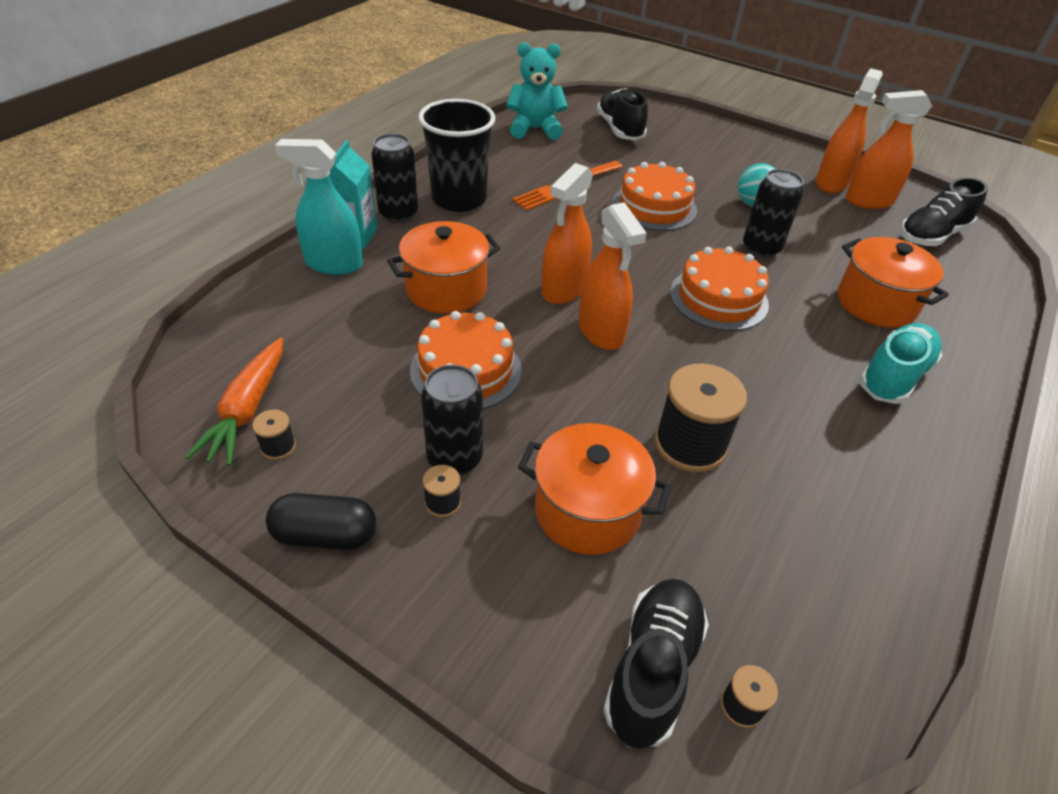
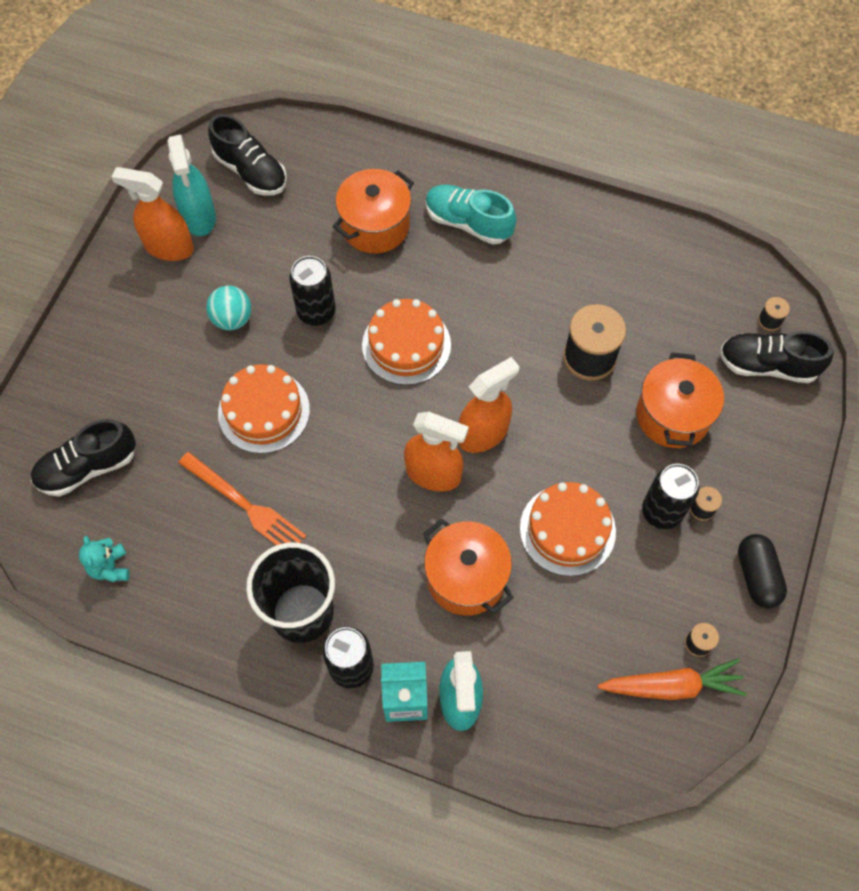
camera: 100 degrees left, 20 degrees up
(535, 129) = (110, 567): turquoise teddy bear -> turquoise teddy bear, size x0.59
(868, 201) = (199, 217): orange spray bottle -> turquoise spray bottle

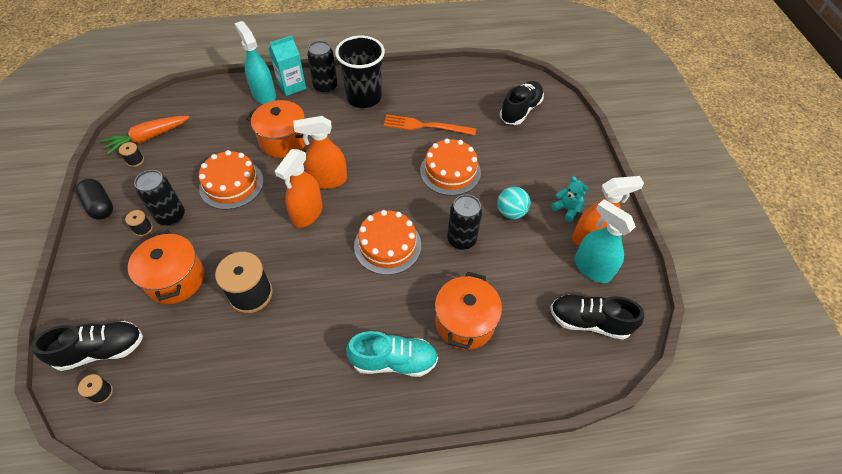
camera: 150 degrees right, 10 degrees down
(110, 567) = (471, 80): turquoise teddy bear -> turquoise teddy bear (567, 209)

